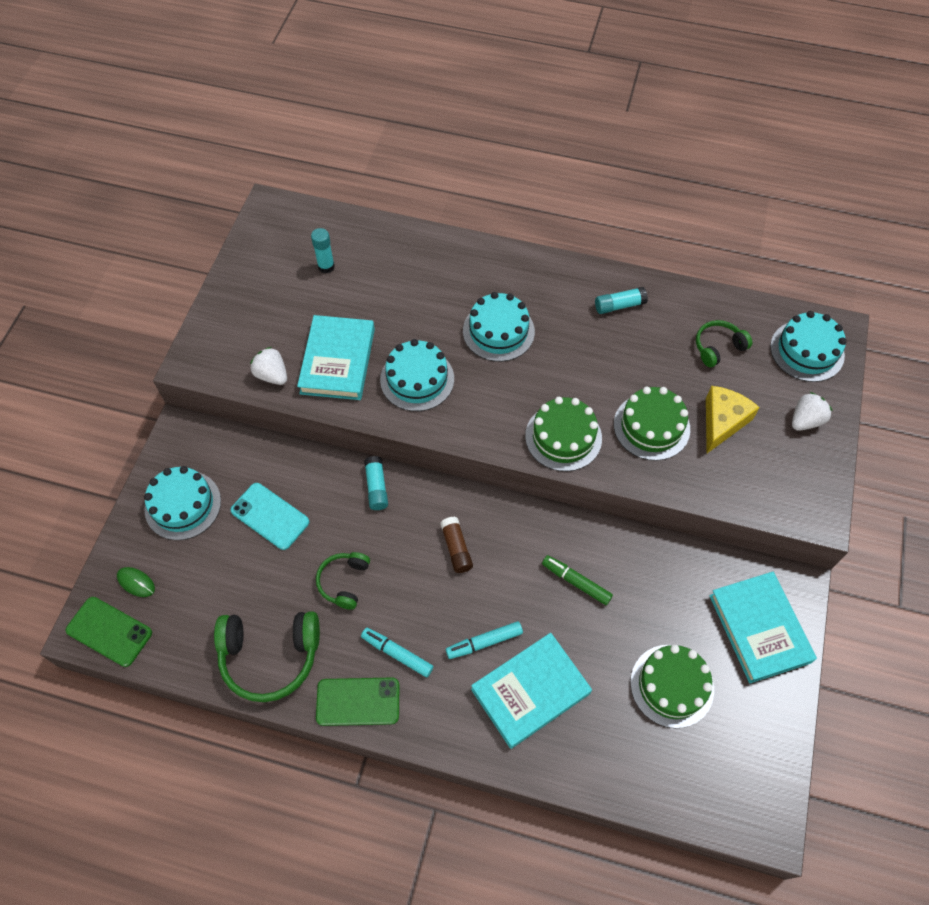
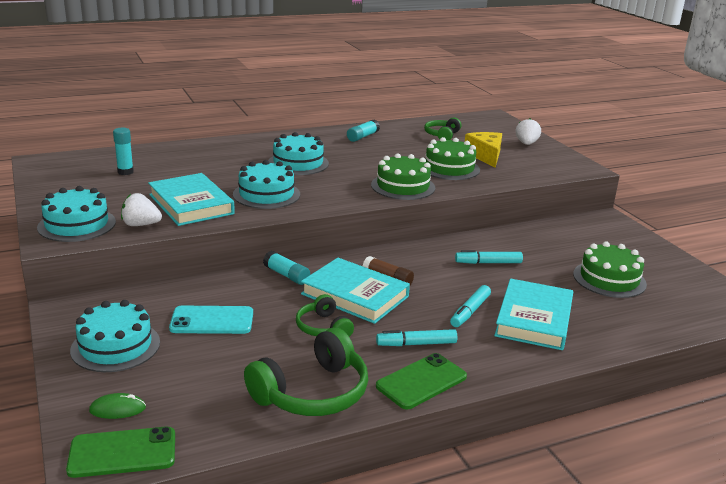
camera: 40 degrees left, 35 degrees down
(576, 582) = (488, 263): green marker -> turquoise marker
(759, 628) = (616, 239): turquoise book -> turquoise book (355, 295)
(807, 351) = (489, 125): turquoise cake -> turquoise cake (77, 224)

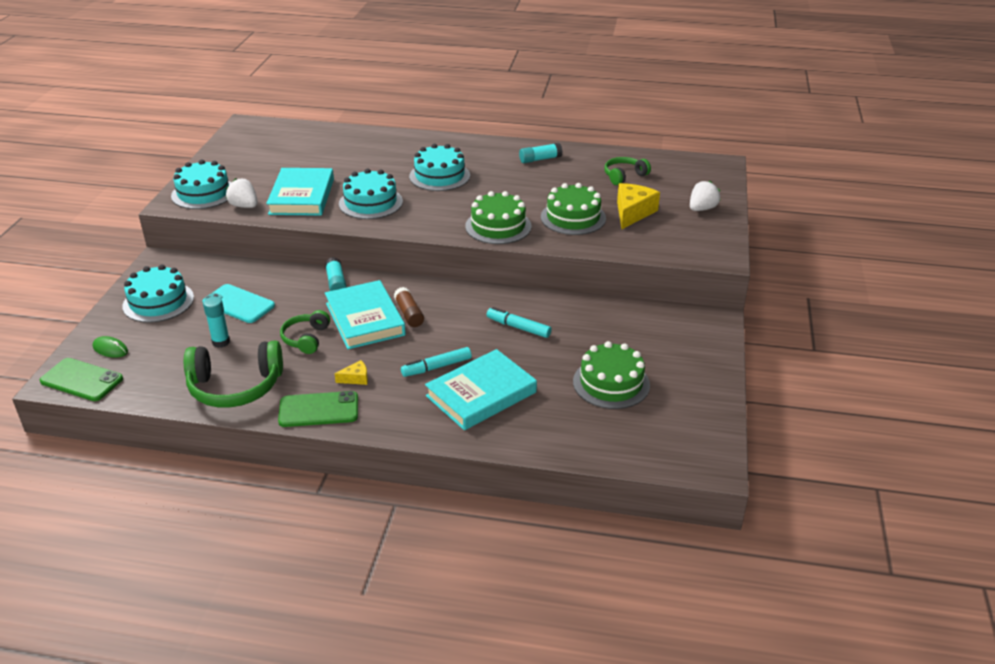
camera: 35 degrees right, 10 degrees up
(125, 172) = (292, 150): turquoise glue stick -> turquoise glue stick (221, 342)
(416, 344) = (356, 378): turquoise marker -> yellow cheese

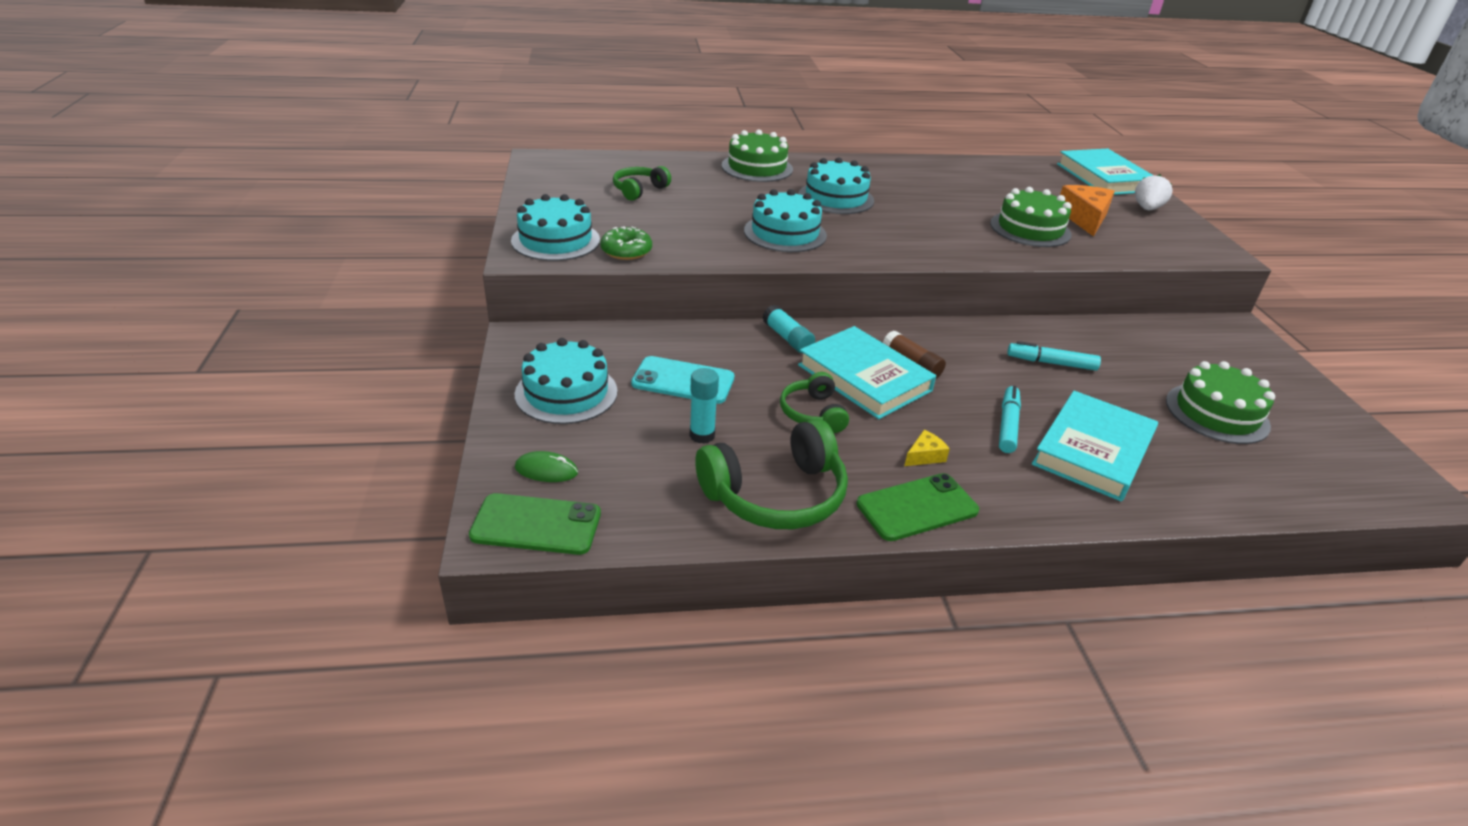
camera: 20 degrees left, 0 degrees up
(244, 206) = (626, 251): white strawberry -> green donut
(302, 196) = (692, 233): turquoise book -> turquoise book (1104, 178)
(436, 367) = (1008, 425): turquoise marker -> turquoise marker turned 150 degrees clockwise
(498, 226) = (960, 246): green cake -> green cake (757, 167)
(540, 159) = (927, 173): turquoise glue stick -> none
(624, 176) = (1033, 183): green headphones -> green headphones (639, 190)
(632, 212) = (1084, 218): yellow cheese -> orange cheese

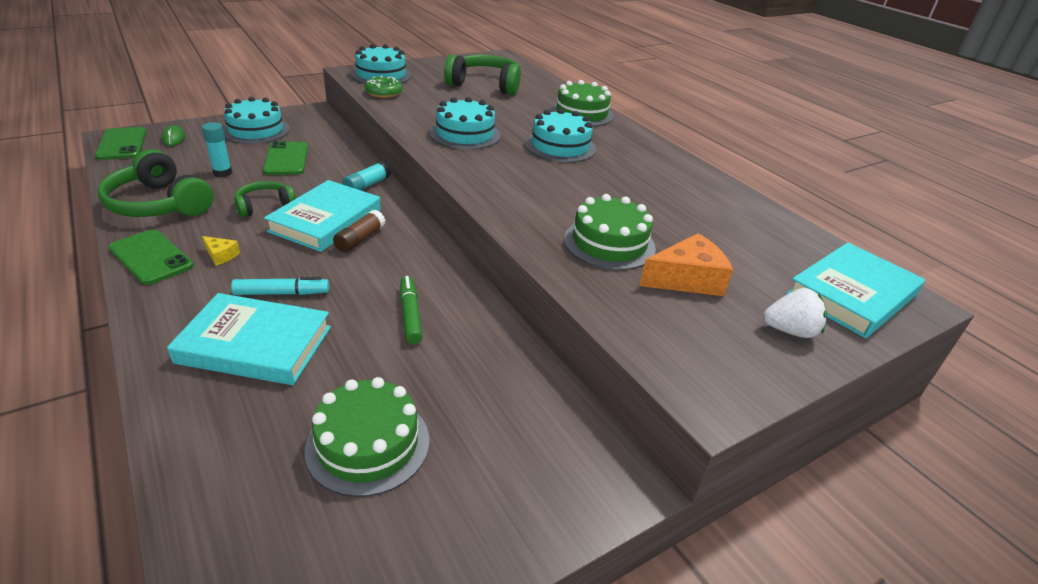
camera: 65 degrees right, 0 degrees up
(639, 190) = (485, 85): green headphones -> green headphones, size x1.75
(683, 381) = (286, 159): turquoise phone -> green phone
(1051, 363) = (410, 315): turquoise marker -> green marker

